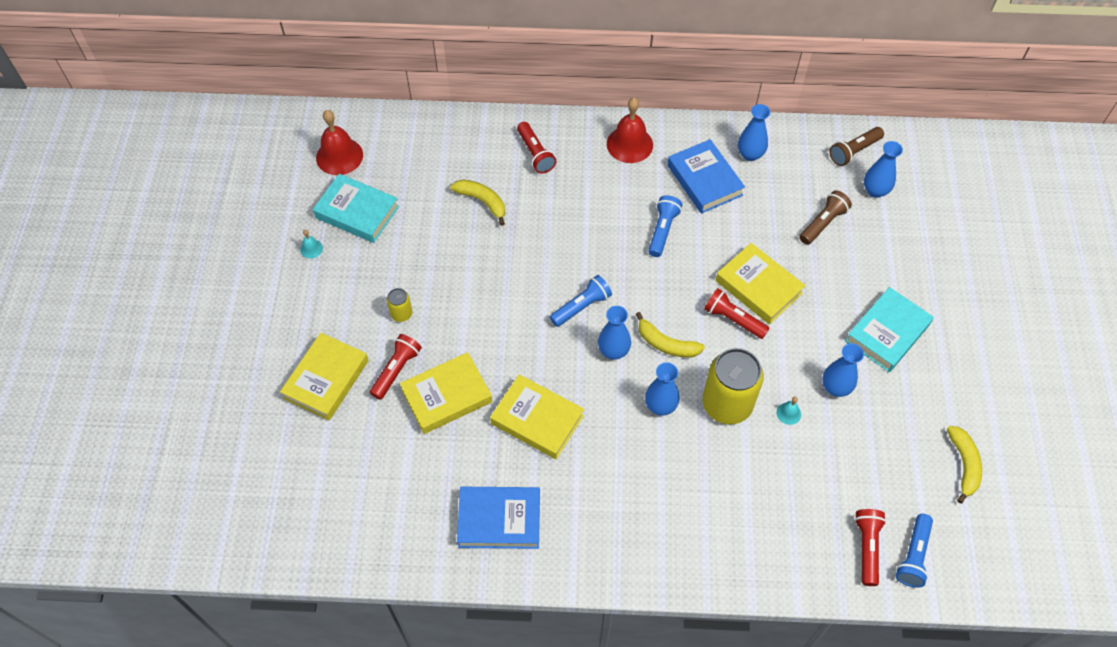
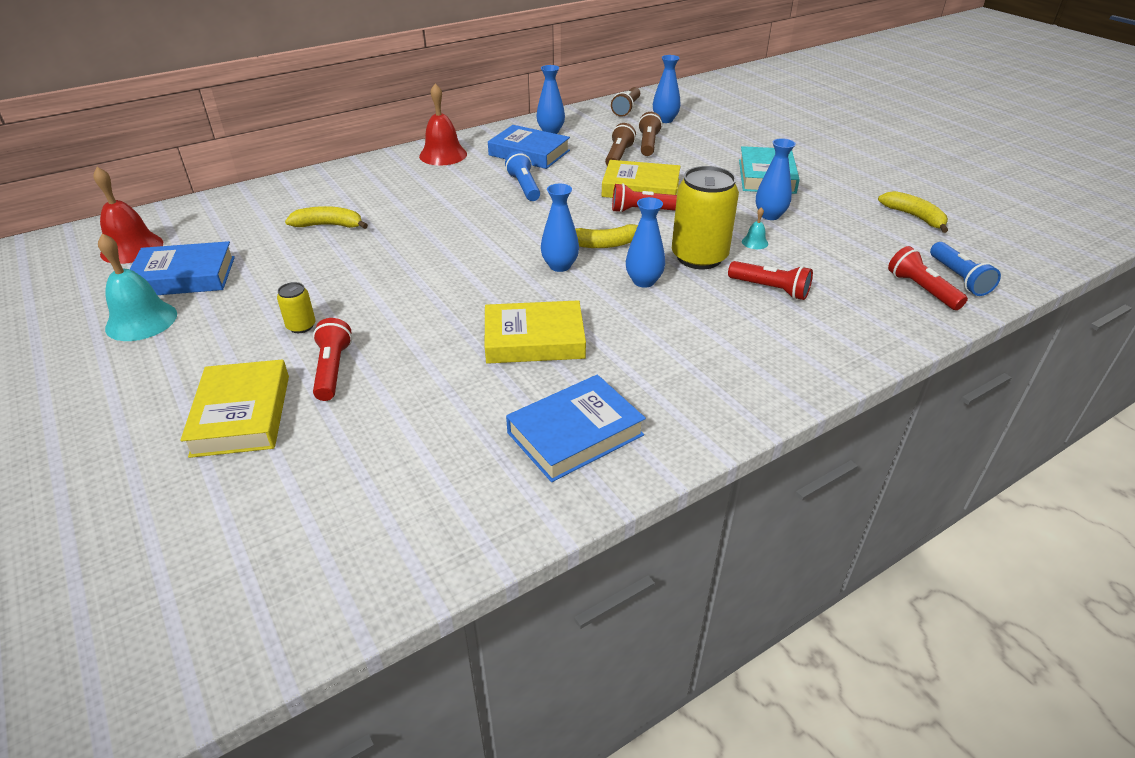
camera: 35 degrees left, 20 degrees down
(311, 249) = (141, 321): turquoise bell -> turquoise bell, size x2.19
(357, 212) = (184, 277): turquoise book -> blue book
(447, 396) = (414, 364): yellow book -> none
(535, 154) = (358, 184): red flashlight -> red flashlight (770, 289)
(581, 307) = (498, 251): blue flashlight -> none
(779, 228) = (618, 156): none -> brown flashlight

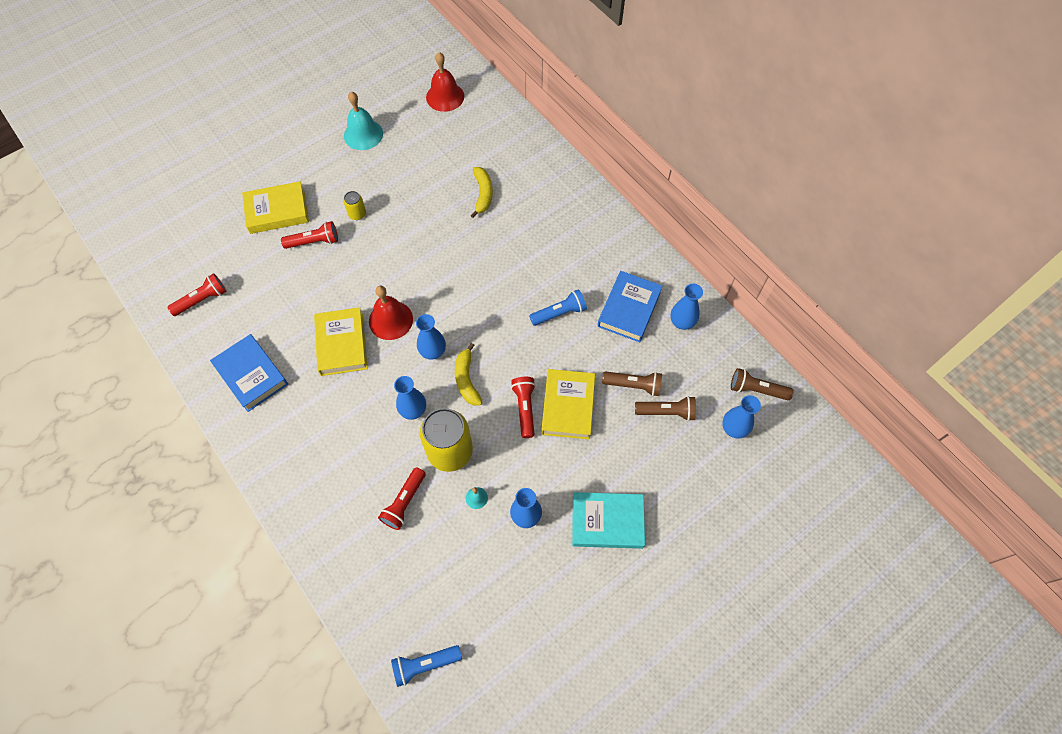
camera: 85 degrees right, 25 degrees up
(184, 277) = (411, 136): blue book -> none
(443, 155) = (614, 242): red bell -> red bell (390, 320)
(914, 217) = (534, 654): yellow banana -> none
(921, 290) = (406, 626): red flashlight -> red flashlight (202, 300)

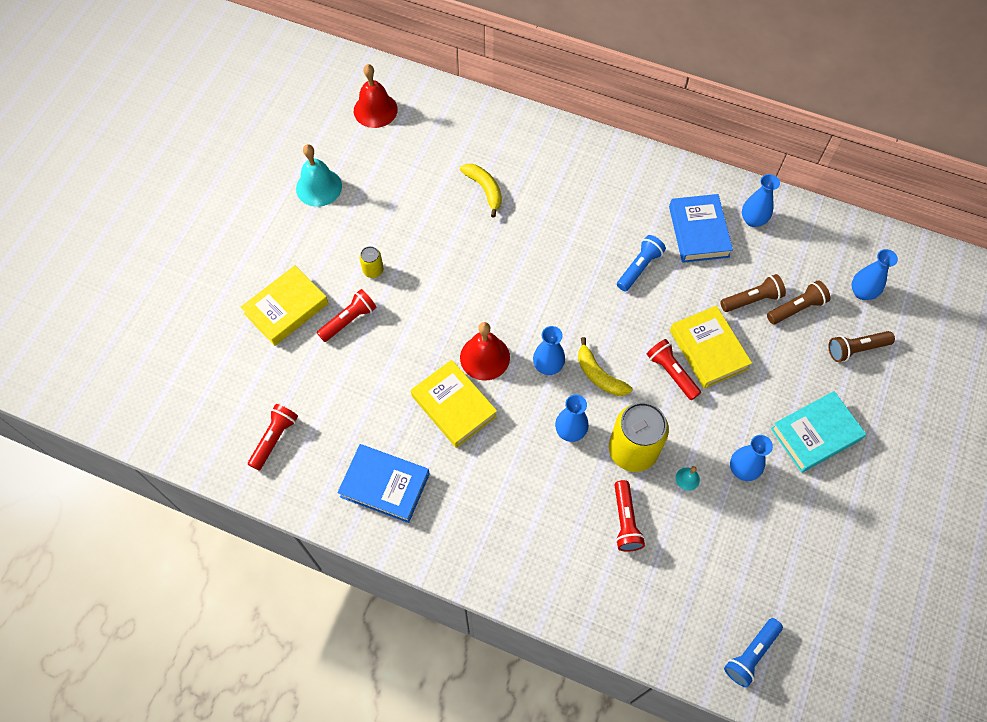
camera: 30 degrees left, 0 degrees up
(756, 389) = (856, 247): brown flashlight -> brown flashlight (856, 349)

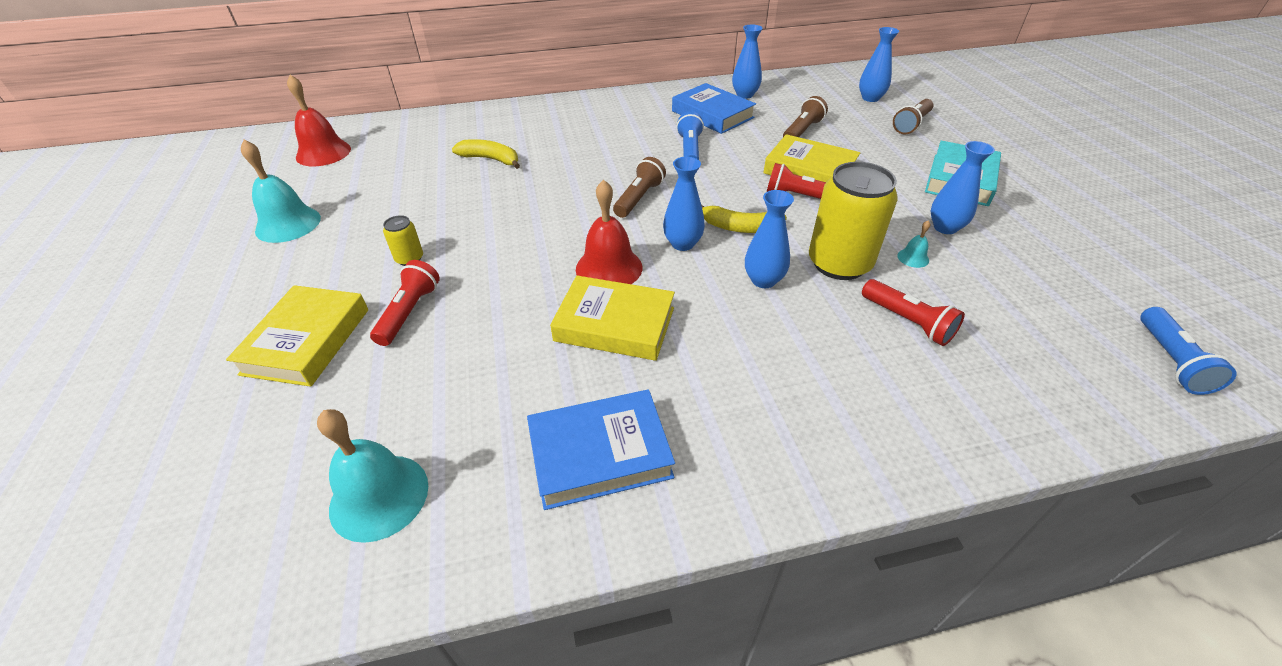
camera: 35 degrees left, 20 degrees down
(274, 439) = (379, 496): red flashlight -> turquoise bell
(796, 308) = (840, 122): brown flashlight -> brown flashlight (639, 198)

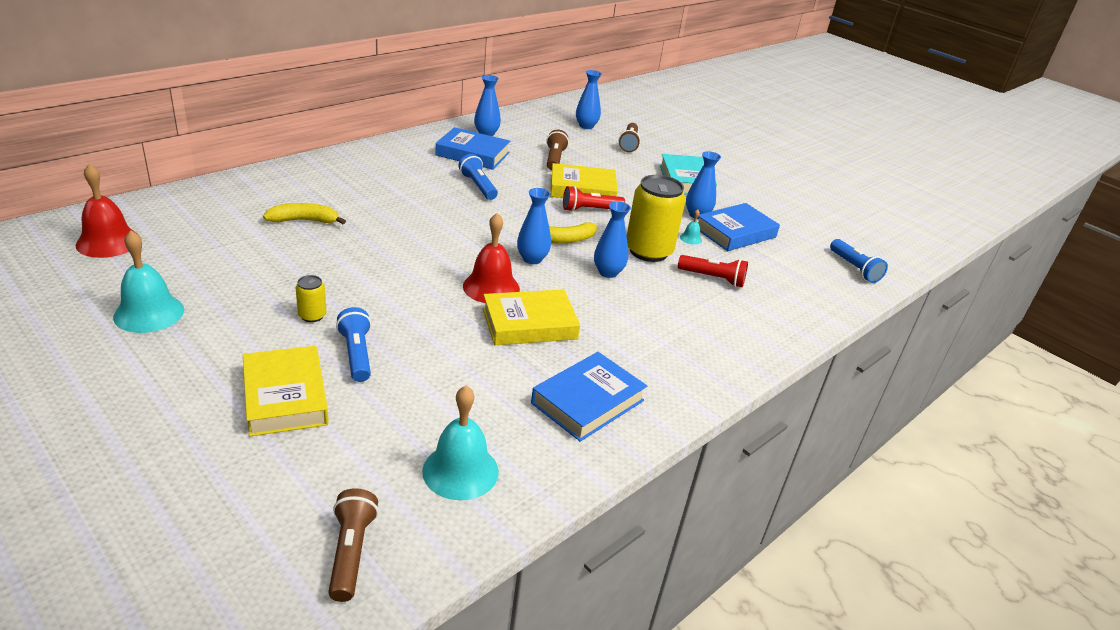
camera: 35 degrees left, 10 degrees down
(409, 312) = (357, 354): red flashlight -> blue flashlight
(639, 198) = (469, 231): brown flashlight -> brown flashlight (351, 552)
(988, 262) = (735, 232): none -> blue book

